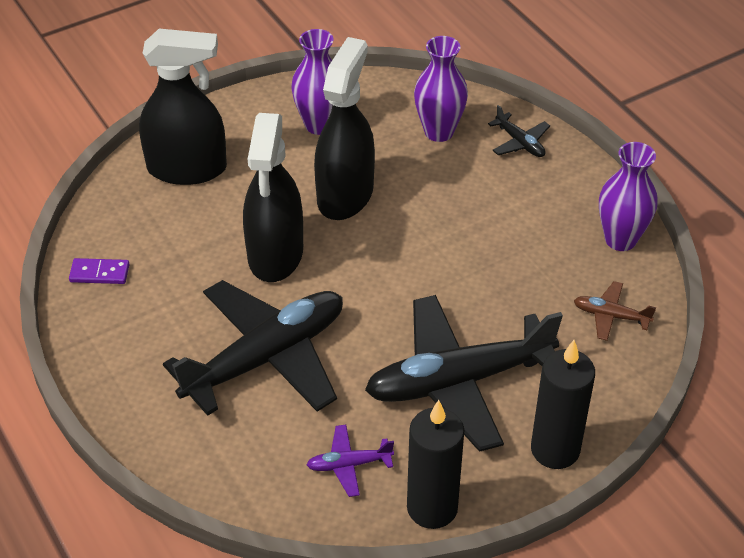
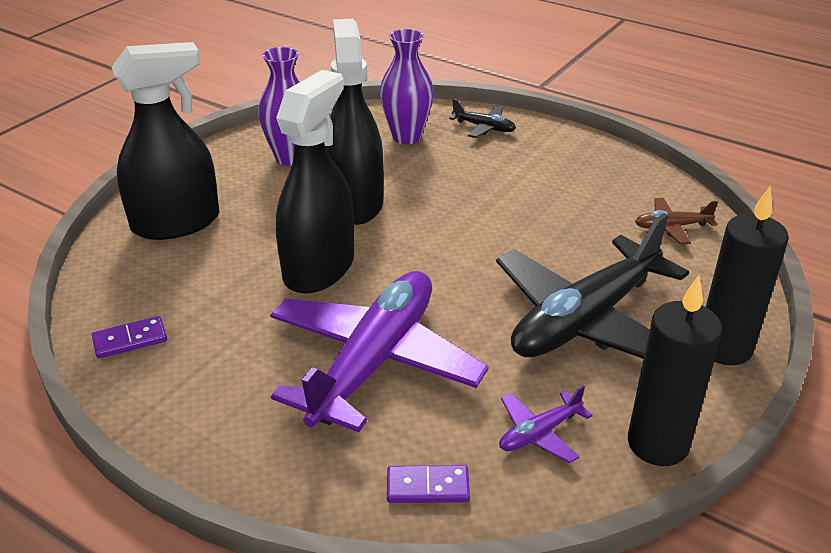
camera: 25 degrees left, 10 degrees down
(241, 474) = (428, 487): none -> purple domino
(266, 358) = (374, 361): black plane -> purple plane
(275, 254) = (319, 268): black spray bottle -> black spray bottle turned 135 degrees counterclockwise
(620, 239) = (628, 171): purple vase -> none

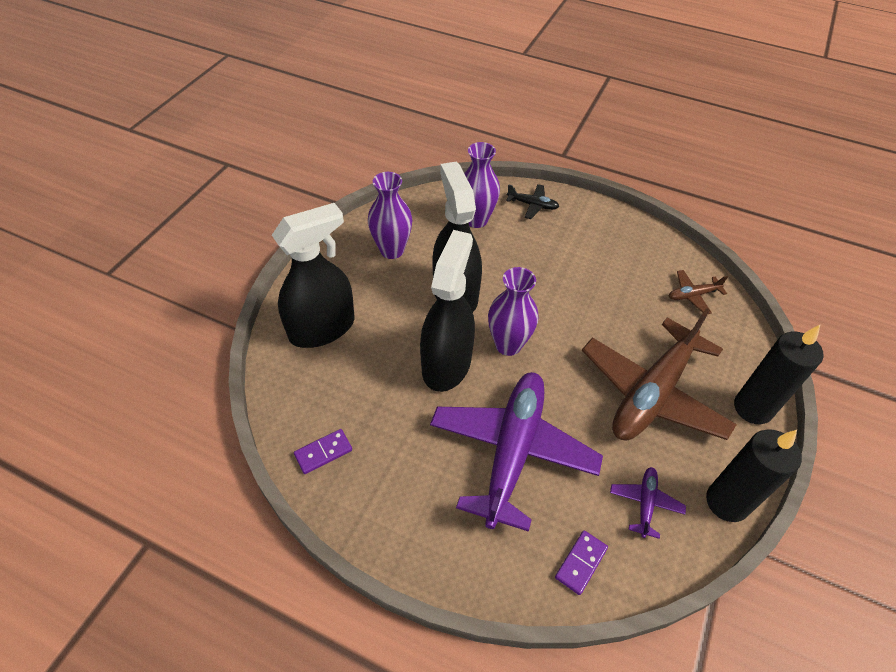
camera: 10 degrees left, 15 degrees up
(406, 256) = (508, 345): none -> purple vase
(428, 487) = (580, 563): purple domino -> purple domino turned 45 degrees counterclockwise
(539, 433) = (645, 503): purple plane -> purple plane turned 150 degrees clockwise
(585, 320) = (652, 393): black plane -> brown plane

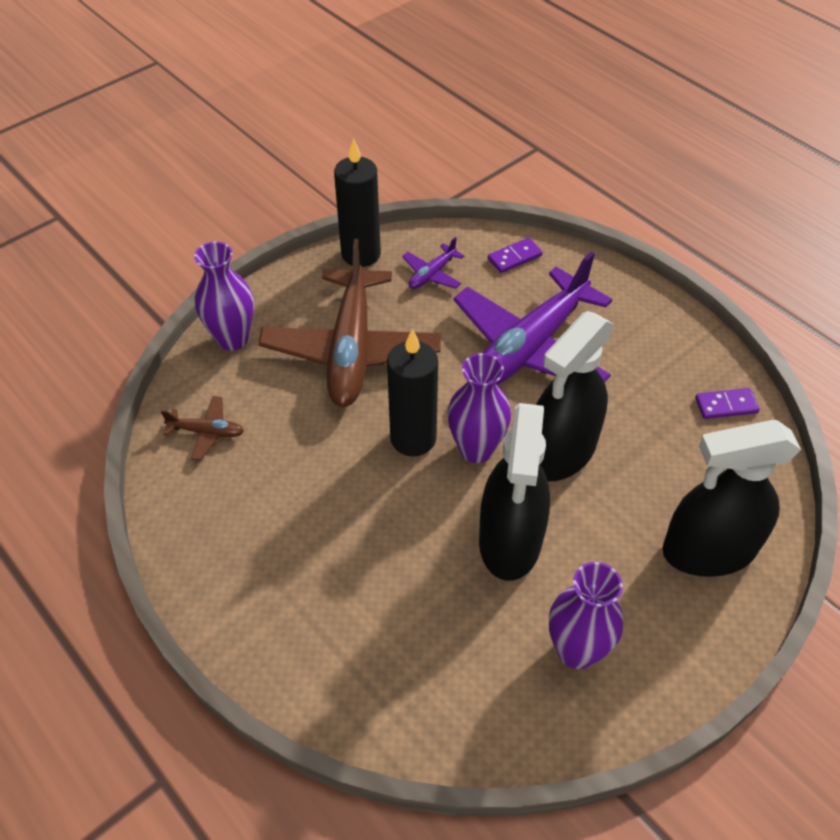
camera: 155 degrees left, 0 degrees up
(476, 220) = (416, 664): purple vase -> purple vase (232, 339)
(532, 205) = (306, 661): black plane -> none
(652, 393) = (351, 349): brown plane -> brown plane turned 120 degrees clockwise
(752, 408) = (265, 306): black candle -> black candle (413, 438)

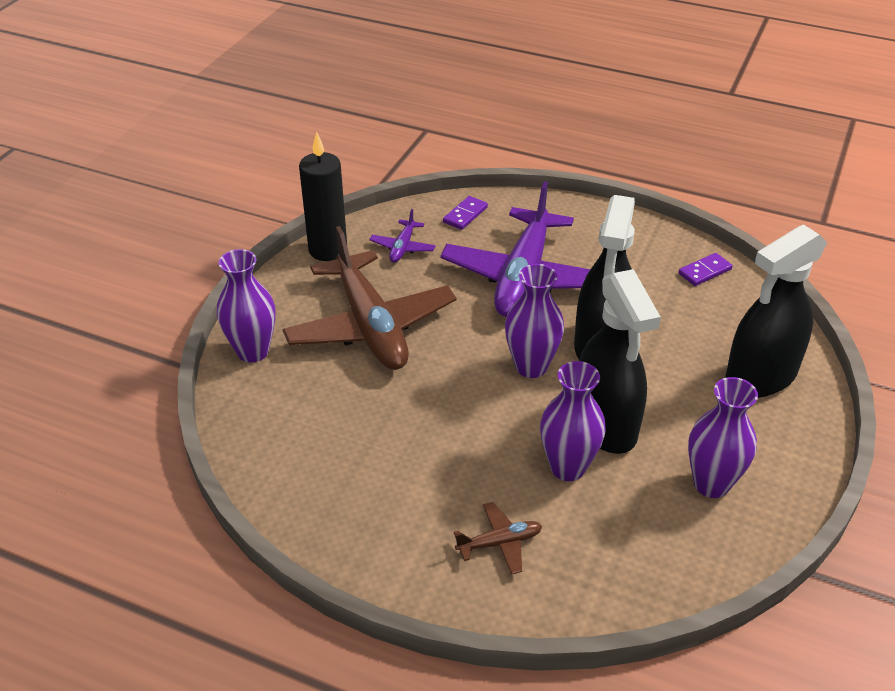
camera: 25 degrees left, 10 degrees down
(207, 432) = (280, 434): brown plane -> brown plane (499, 543)
(413, 438) = (472, 376): black candle -> none
(444, 572) = (567, 467): none -> purple vase

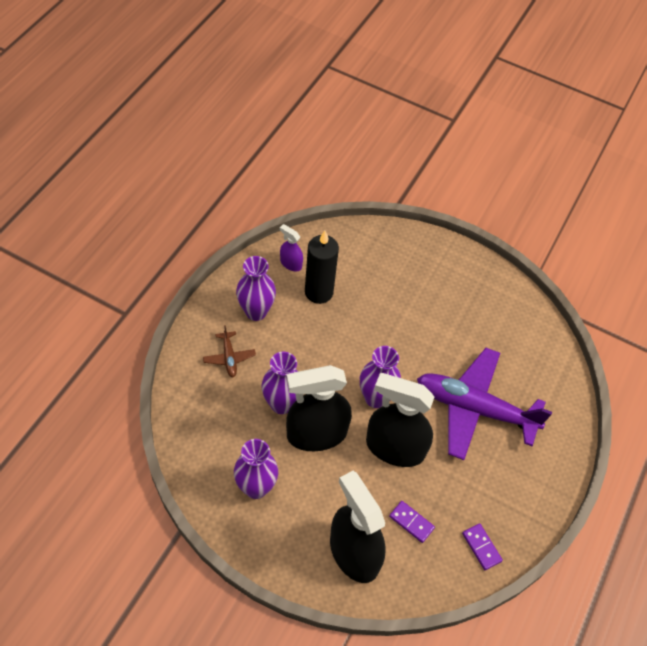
camera: 90 degrees right, 15 degrees up
(253, 351) = (400, 242): purple vase -> purple vase (256, 312)
(299, 480) = (291, 263): none -> purple spray bottle
(328, 250) = (506, 286): black candle -> black candle (319, 292)
(370, 326) = (422, 306): brown plane -> none
(402, 247) = (510, 332): purple plane -> none
(465, 215) = (553, 379): purple domino -> purple domino (411, 522)

